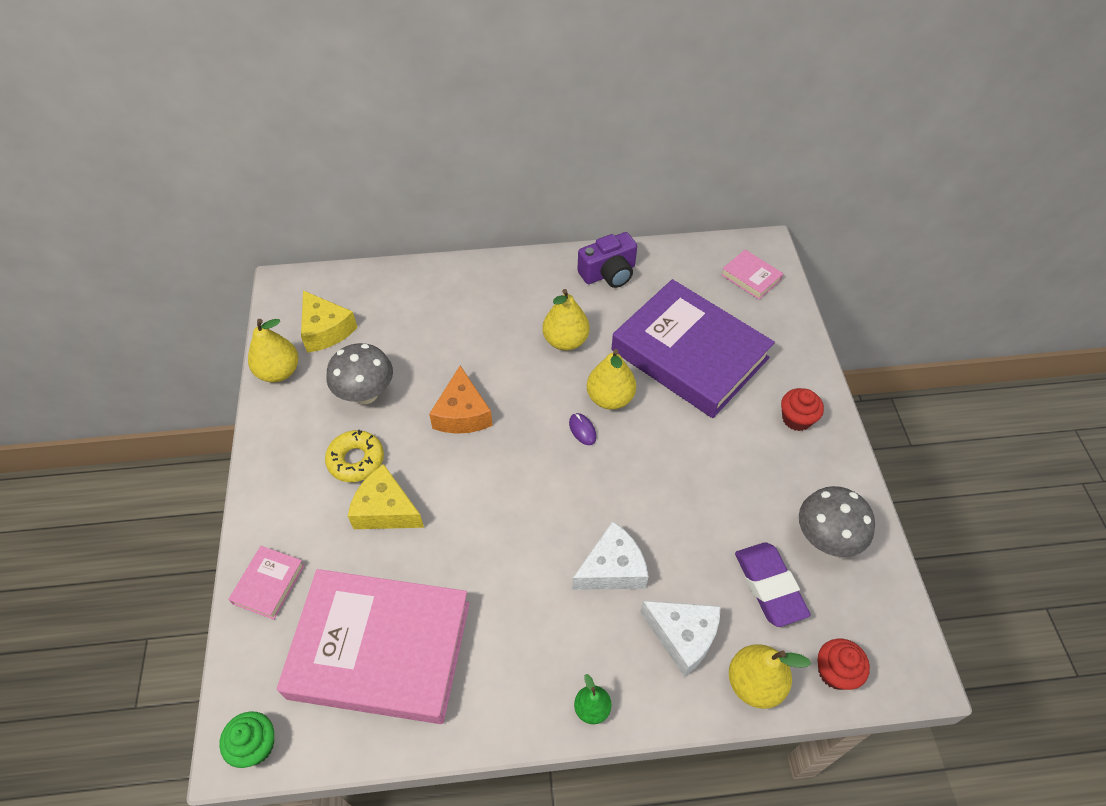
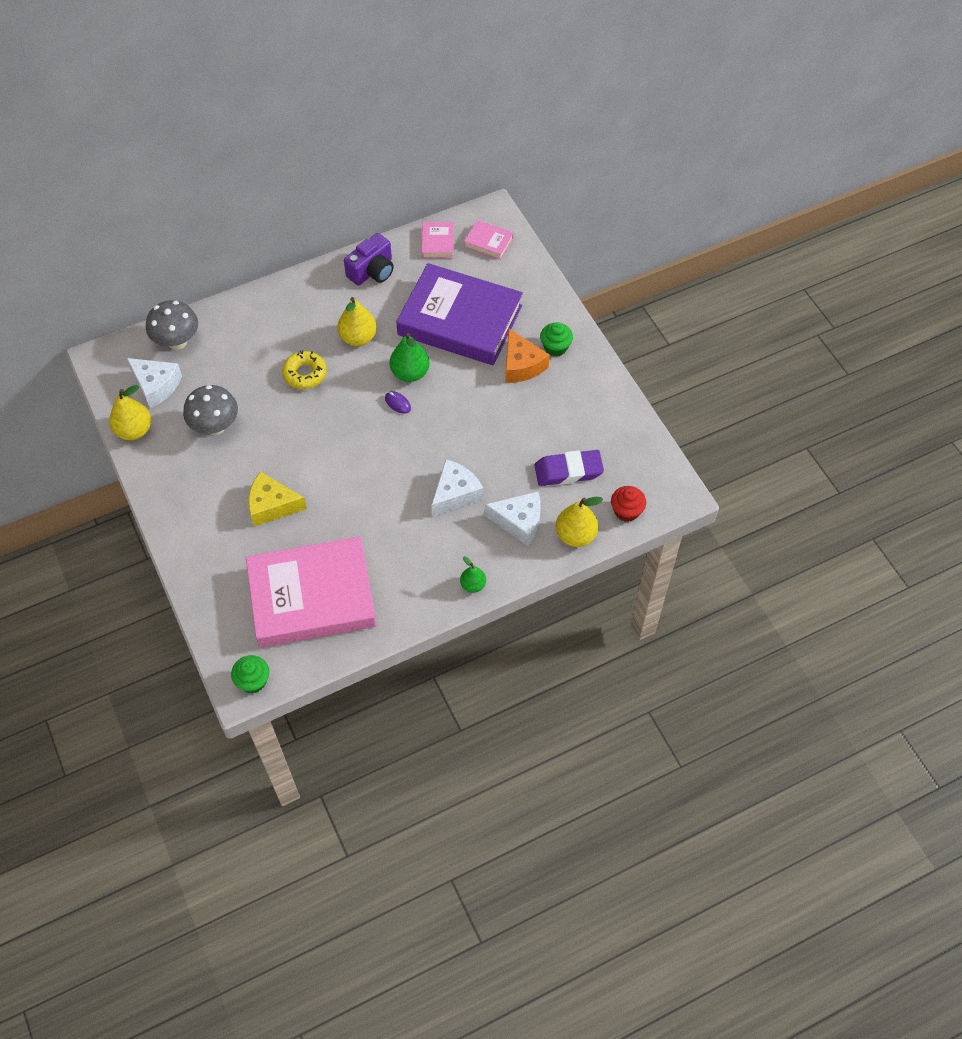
camera: 20 degrees left, 5 degrees up
(268, 584) = (209, 582): pink book -> pink book (437, 242)
(326, 330) = (156, 386): yellow cheese -> white cheese
(356, 460) = (232, 478): yellow donut -> yellow donut (305, 374)
(462, 413) = (299, 418): orange cheese -> orange cheese (521, 365)
(610, 398) = (410, 373): yellow pear -> green pear
(769, 586) = (568, 471): purple eraser -> purple eraser turned 60 degrees counterclockwise
(796, 419) = (555, 347): red cupcake -> green cupcake
(825, 539) = (598, 427): grey mushroom -> grey mushroom (177, 342)

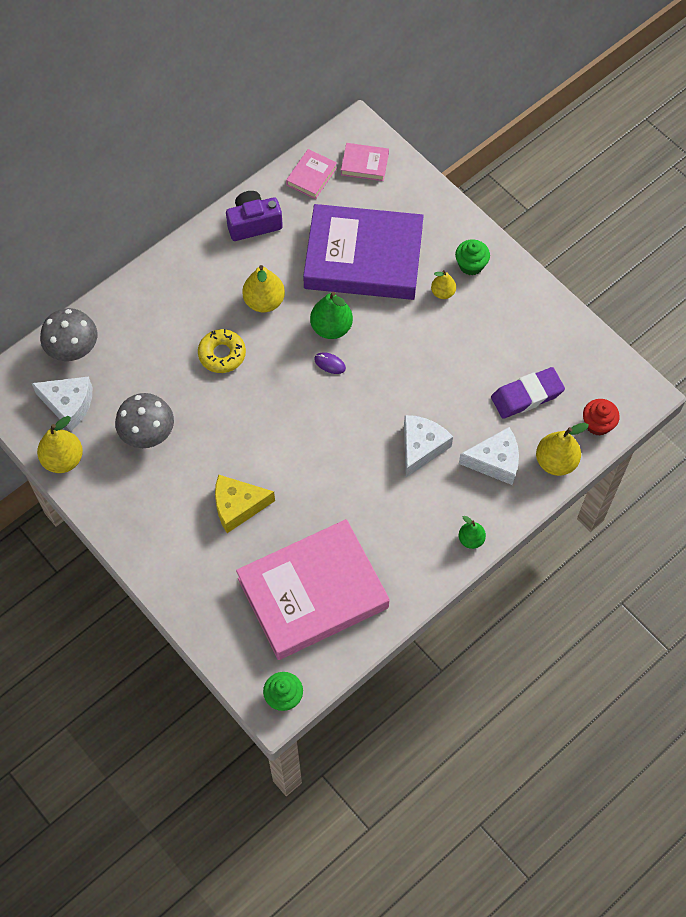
camera: 15 degrees left, 5 degrees up
(372, 271) = (253, 223): purple camera -> purple camera turned 135 degrees counterclockwise
(437, 242) = (311, 176): pink book -> pink book turned 45 degrees clockwise
(521, 365) = (443, 292): orange cheese -> yellow pear

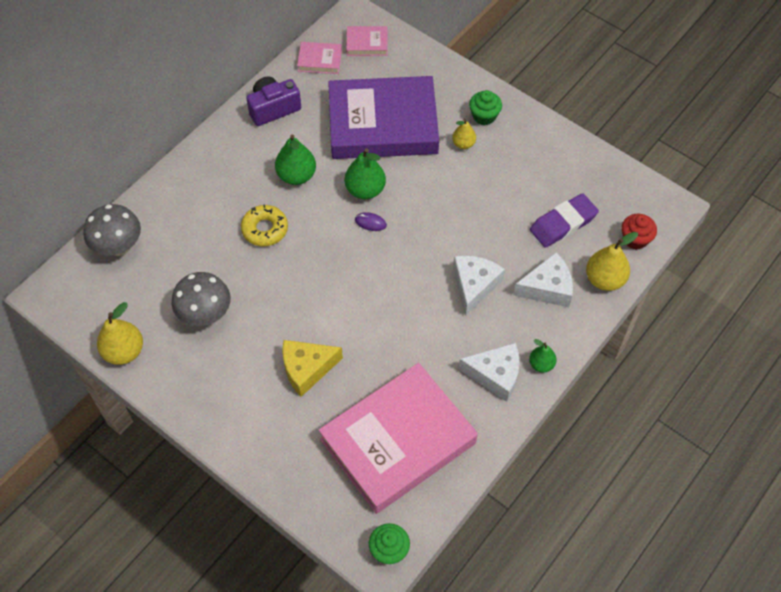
camera: 10 degrees left, 5 degrees down
(69, 404) = (121, 298): white cheese -> white cheese (495, 375)
(264, 301) = (296, 175): yellow pear -> green pear
(311, 176) = (319, 60): pink book -> pink book turned 75 degrees clockwise

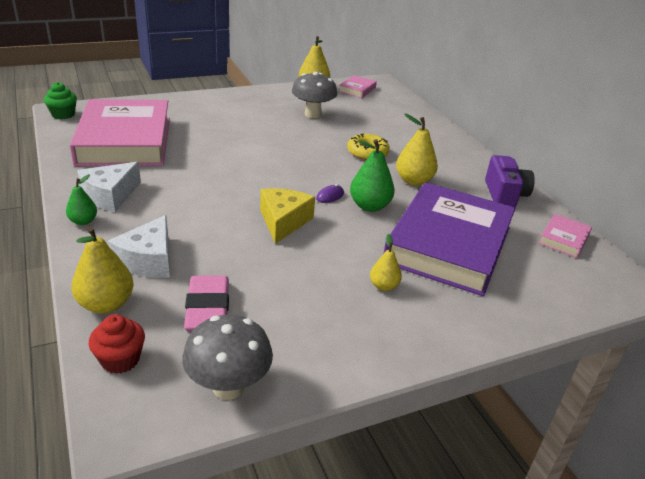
camera: 115 degrees right, 25 degrees down
(118, 247) = (399, 106): grey mushroom -> grey mushroom (228, 387)
(296, 175) = (413, 181): green pear -> yellow pear
(307, 369) = (226, 130): yellow cheese -> yellow cheese (283, 222)
(367, 43) = (583, 278): pink book -> pink book (357, 89)
(474, 286) = (205, 220): white cheese -> none
(484, 116) = (416, 320): green cupcake -> none
(563, 224) = (208, 309): purple eraser -> pink eraser

